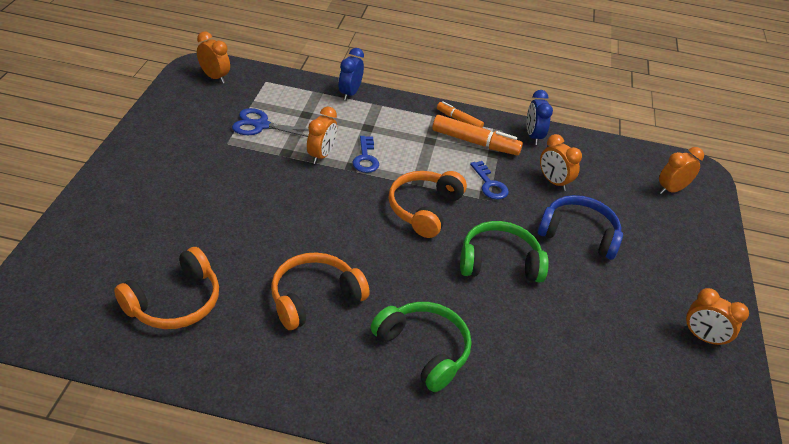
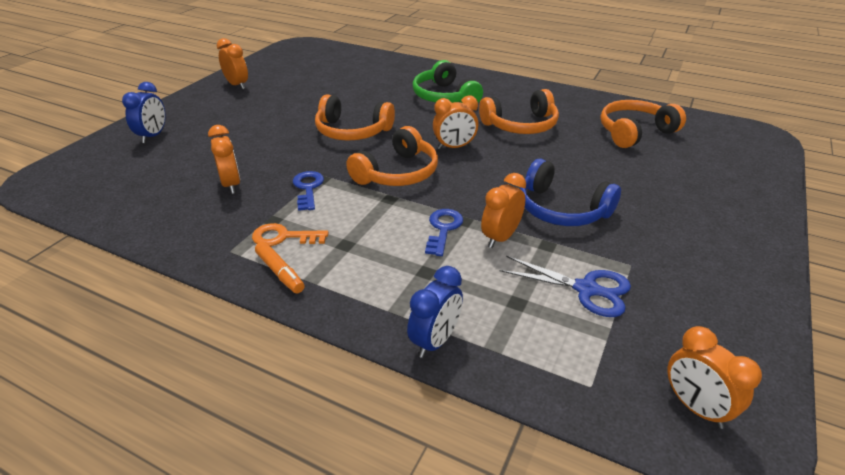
camera: 160 degrees left, 5 degrees down
(475, 142) = (284, 237): orange marker -> orange key
(499, 262) = (352, 131): green headphones -> orange headphones
(533, 136) = (195, 238): blue clock -> blue clock (153, 136)
(578, 234) = (258, 142): blue headphones -> blue headphones (561, 209)
(671, 190) = (107, 166): orange clock -> orange clock (454, 147)

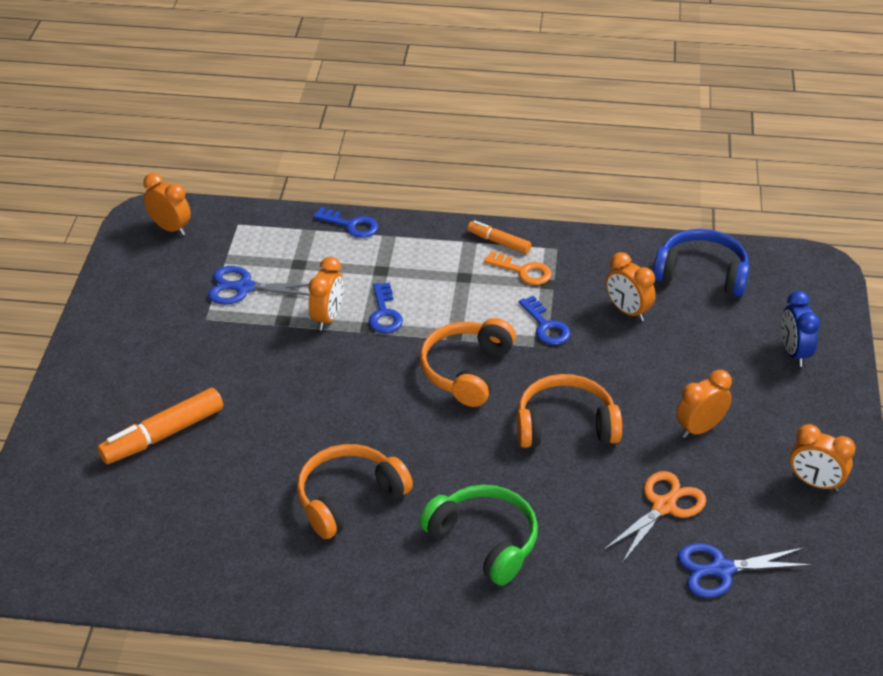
camera: 160 degrees right, 5 degrees up
(284, 237) = (523, 271): orange key -> orange key turned 45 degrees clockwise
(327, 69) = (722, 569): none -> blue scissors
(331, 91) = (663, 506): none -> orange scissors
(435, 341) = (351, 225): blue clock -> blue key
(454, 147) = (421, 429): orange clock -> orange clock (700, 428)
(561, 209) = (274, 365): blue headphones -> blue headphones (701, 273)
(634, 132) = (187, 525): orange headphones -> none
(661, 181) = (163, 435): none -> orange marker

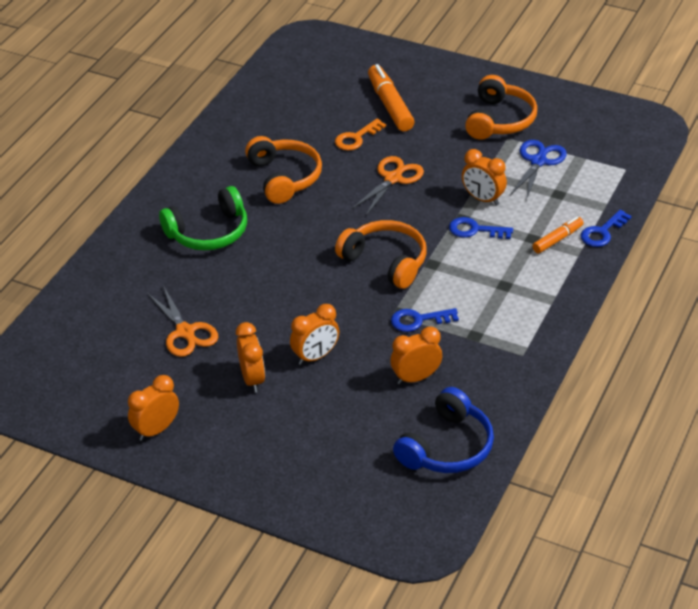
camera: 110 degrees right, 0 degrees up
(170, 228) = (631, 133): orange clock -> orange clock (315, 356)
(316, 398) = (393, 179): none -> orange scissors
(498, 242) = (546, 318): orange marker -> orange marker (557, 239)
(523, 271) = (498, 324): orange key -> orange key (356, 138)
(565, 425) = (297, 301): orange headphones -> orange headphones (499, 120)
(722, 569) = (110, 345): blue scissors -> none
(794, 353) = (310, 475): blue clock -> none

